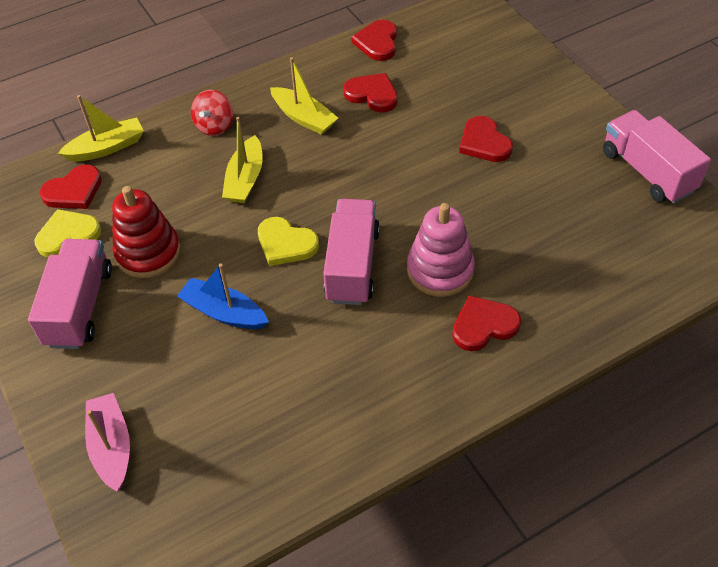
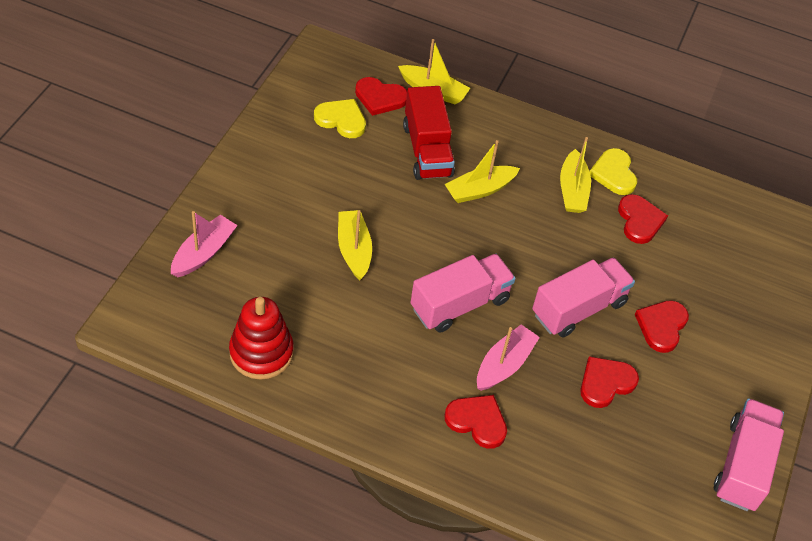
camera: 45 degrees right, 0 degrees up
(79, 307) = (291, 165): pink truck -> pink truck (578, 308)
(148, 253) = (365, 174): red stacking toy -> red stacking toy (261, 352)
(167, 191) = (427, 150): none -> red truck
(214, 126) = (512, 140): red spinning top -> none
(224, 312) = (354, 250): blue boat -> yellow boat
(286, 244) = (443, 251): yellow heart -> yellow heart (614, 174)
(377, 43) = (700, 192): red heart -> red heart (605, 383)
(440, 270) = (504, 364): pink stacking toy -> pink boat

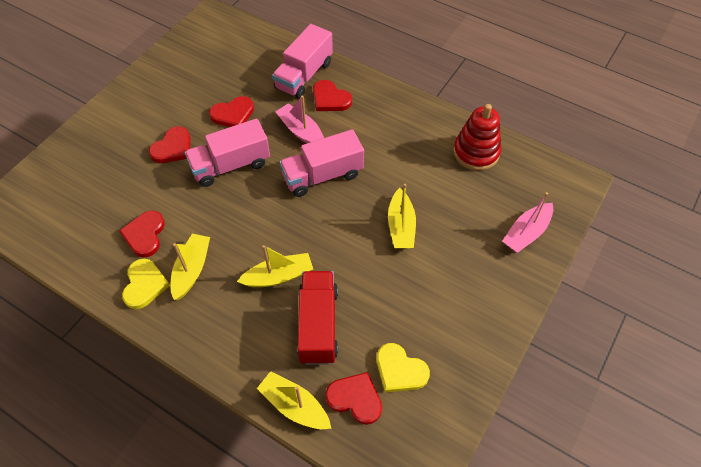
camera: 165 degrees left, 5 degrees up
(504, 364) = (301, 131): pink boat -> pink boat turned 90 degrees clockwise
(742, 465) = (166, 62): pink truck -> pink truck (304, 75)

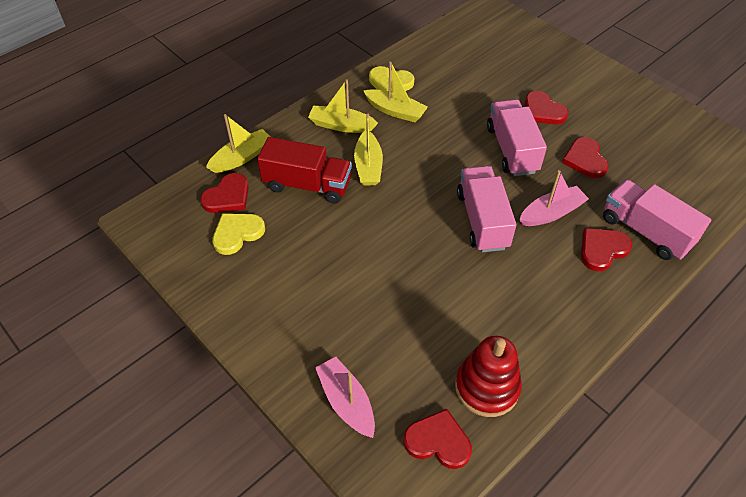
camera: 105 degrees right, 5 degrees down
(145, 235) = (442, 86): red heart -> red heart (438, 441)
(401, 226) = (395, 274): yellow boat -> yellow boat (341, 125)

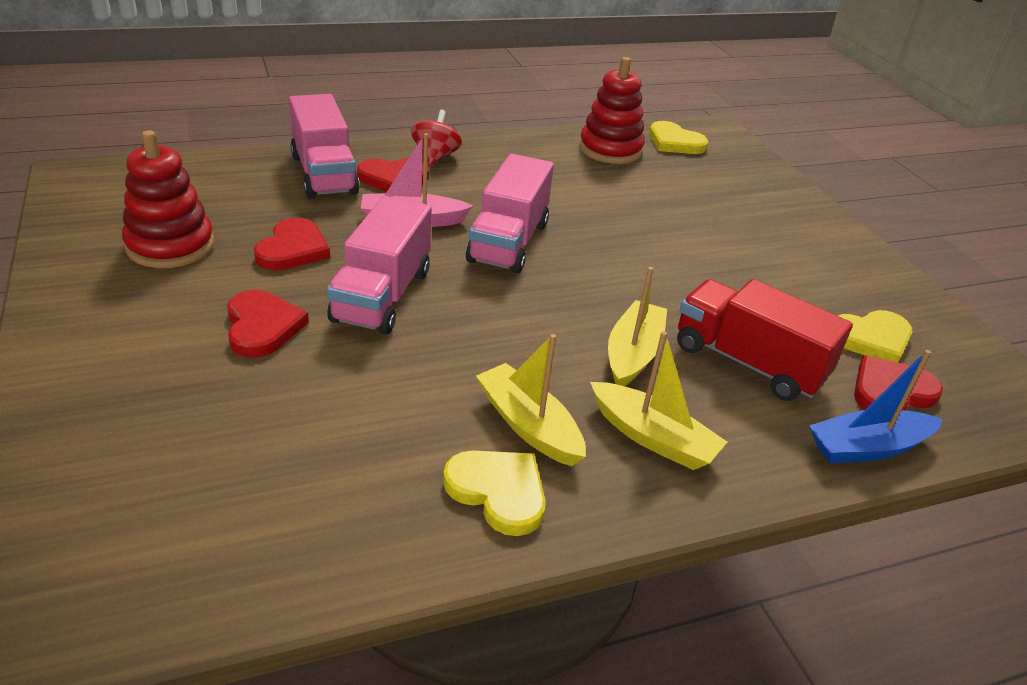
camera: 160 degrees left, 15 degrees down
(242, 157) = (867, 448): yellow boat -> blue boat
(346, 402) = (751, 180): pink boat -> none
(438, 441) = (674, 142): red heart -> yellow heart
(603, 293) = (435, 157): none -> red spinning top
(640, 135) = (170, 246): none -> red stacking toy

